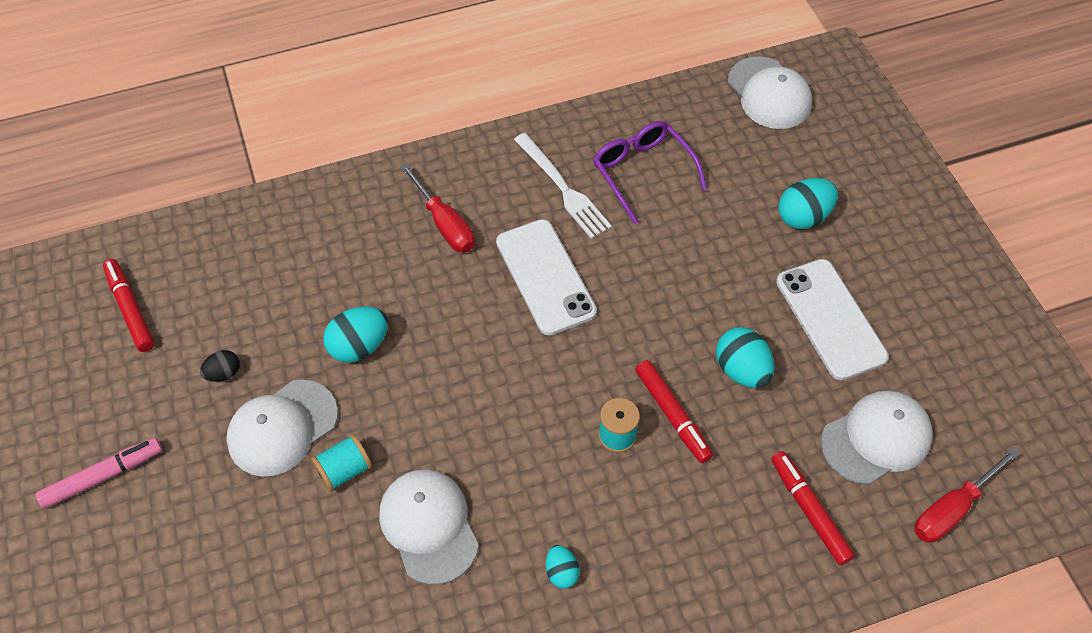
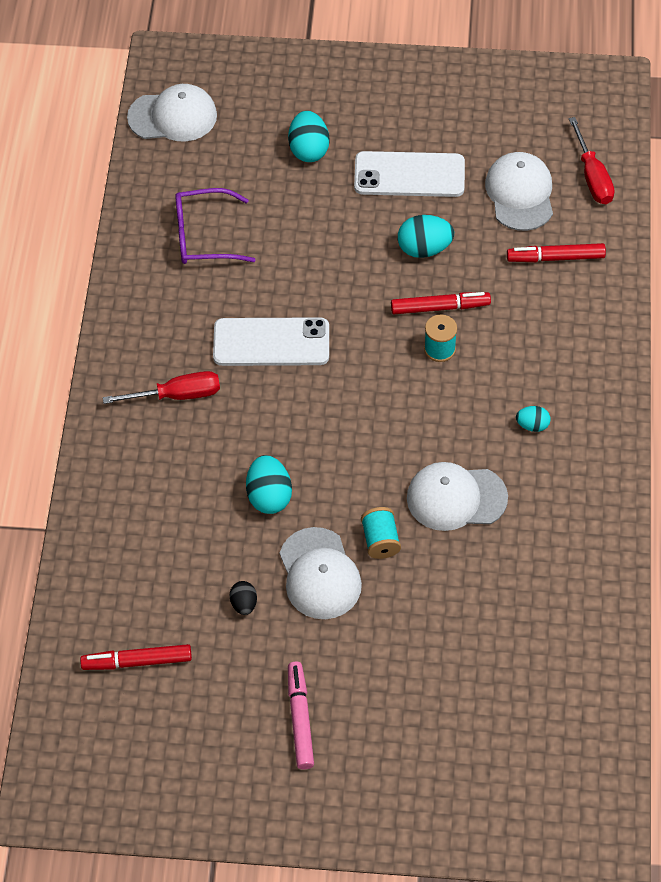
camera: 65 degrees left, 0 degrees up
(562, 188) = (188, 297): white fork -> none

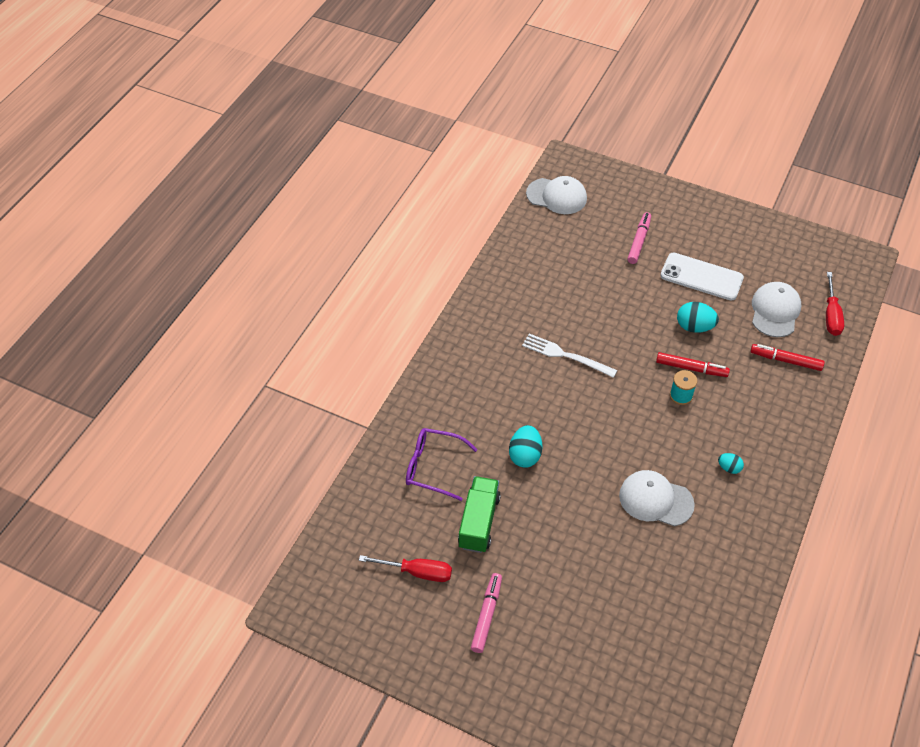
camera: 20 degrees right, 5 degrees down
(138, 661) = (391, 536): red marker -> none
(177, 395) = (489, 369): red screwdriver -> red screwdriver (417, 572)
(204, 236) = (547, 275): purple glasses -> purple glasses (433, 467)
(244, 604) = (479, 522): black egg -> green truck
(271, 343) = (566, 355): white phone -> white fork
(309, 150) = (638, 241): turquoise egg -> pink marker
(319, 574) = (539, 519): white cap -> none
(380, 541) = (591, 511): turquoise spool -> none

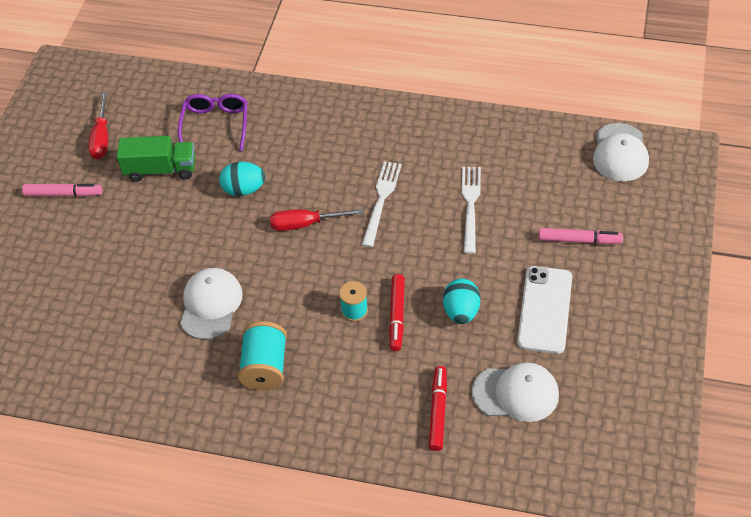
camera: 80 degrees right, 0 degrees up
(587, 298) = (470, 206): none -> white fork
(729, 468) = (265, 367): turquoise egg -> turquoise spool
(831, 315) = (531, 458): red screwdriver -> red screwdriver (305, 224)

